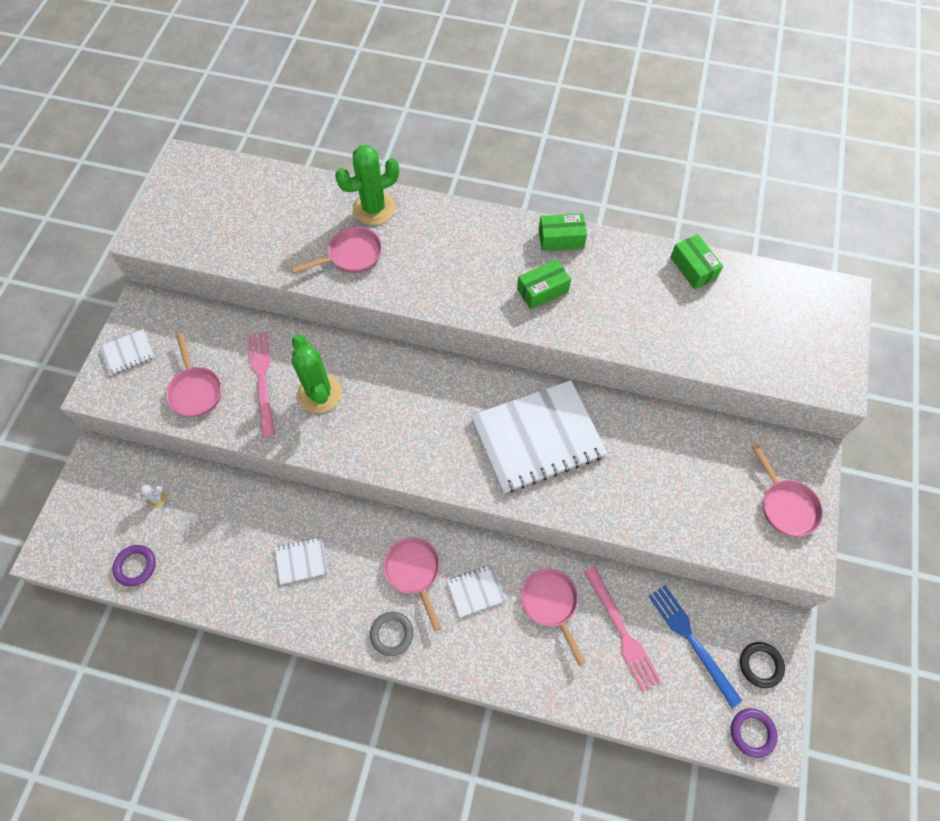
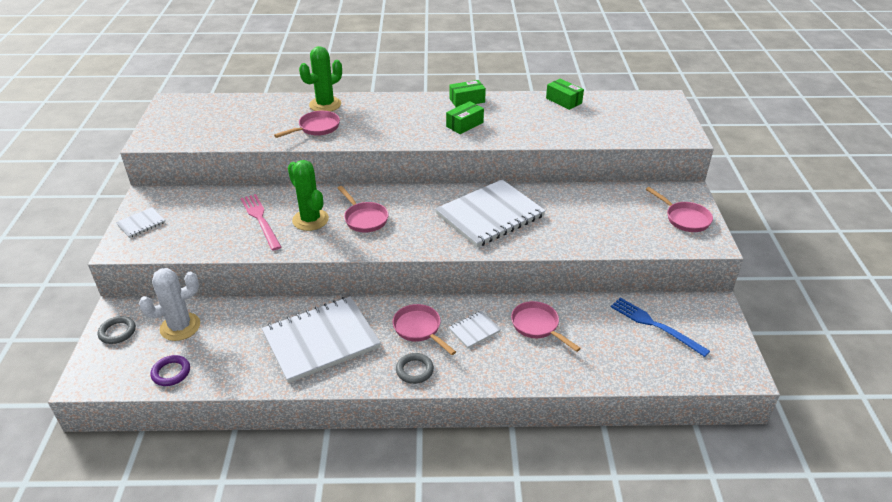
camera: 15 degrees left, 25 degrees down
(91, 490) = (117, 332): none -> grey ring
(157, 499) = (180, 327): white cactus -> white cactus, size x2.41
(195, 390) = (206, 234): pink pan -> pink pan (364, 219)
(301, 561) = (321, 340): white notebook -> white notebook, size x2.31
(622, 631) = (600, 331): pink fork -> none
(752, 733) = (727, 369): purple ring -> none
(760, 665) = (713, 329): black ring -> none

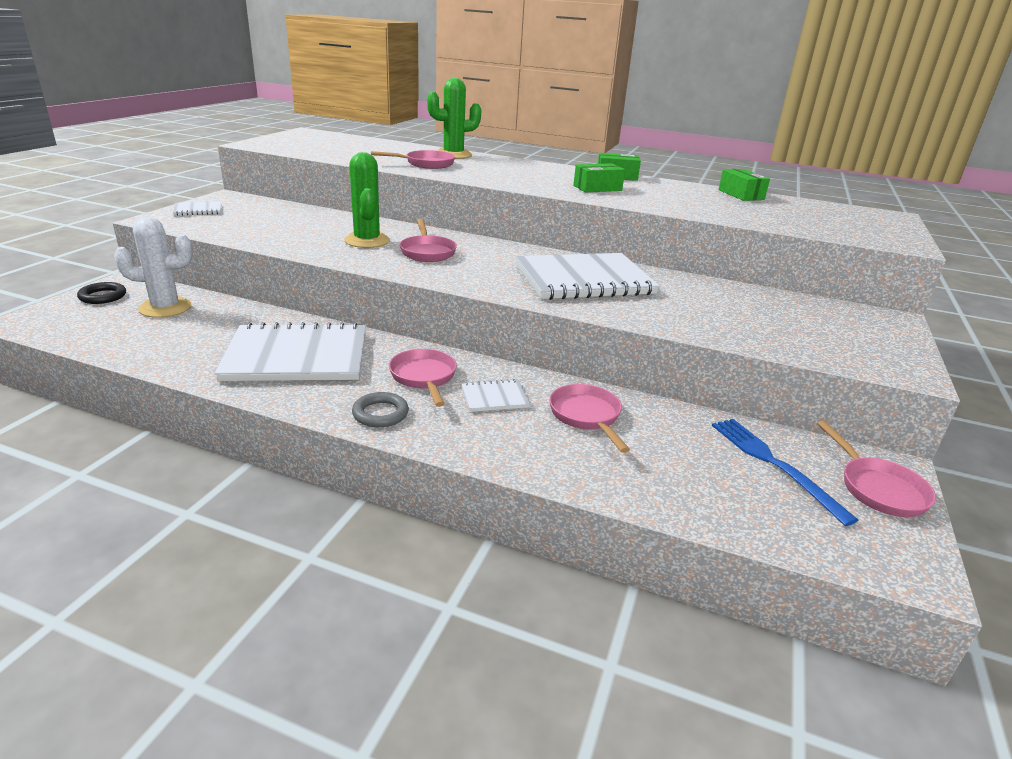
camera: 20 degrees right, 10 degrees down
(117, 332) = (103, 296): grey ring -> black ring
(171, 373) = (110, 339): purple ring -> none
(260, 220) = (315, 230): pink fork -> none
(684, 218) = (872, 340): pink pan -> pink pan (877, 488)

